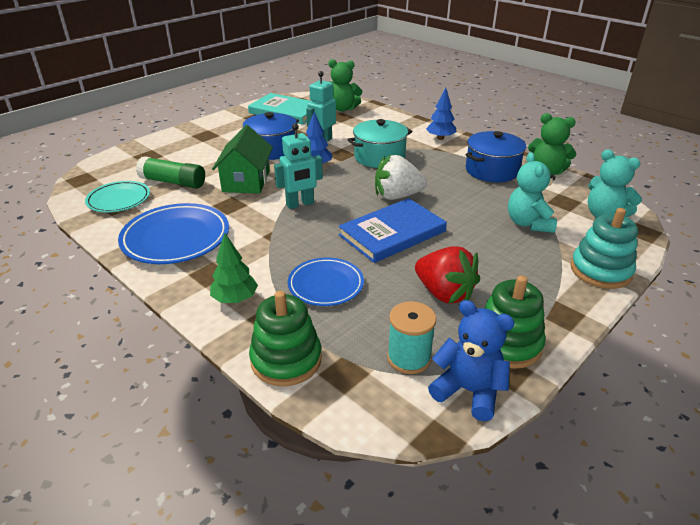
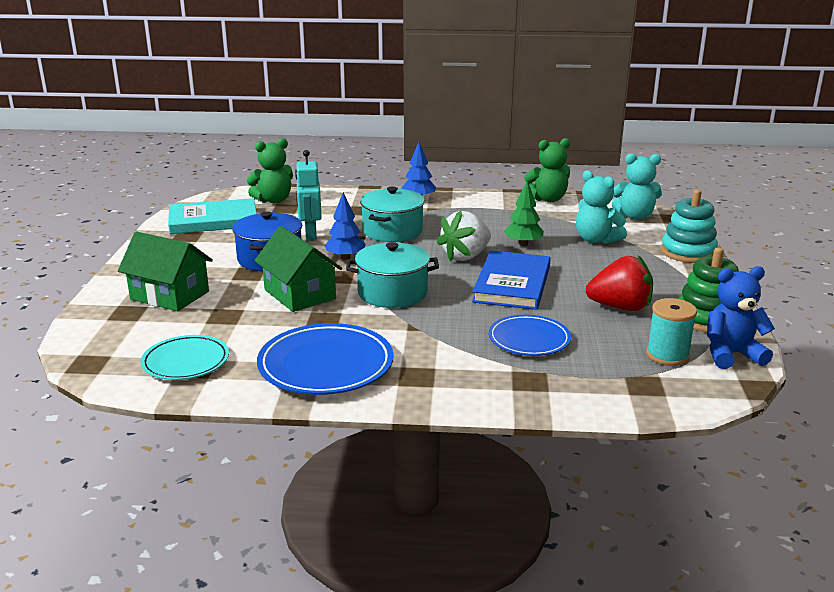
camera: 40 degrees left, 10 degrees down
(173, 182) = (217, 324): green glue stick -> none
(183, 153) = (170, 295): none -> green house
(235, 299) = (477, 382): green tree -> green tree (523, 244)
(286, 359) = (593, 397): green stacking toy -> none
(300, 204) = (392, 293): turquoise robot -> turquoise pot
(492, 170) = (506, 211): blue pot -> none

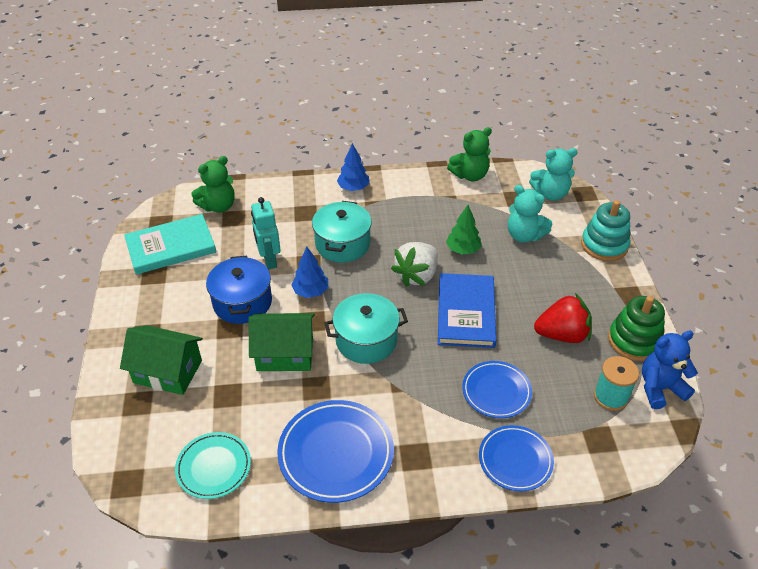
camera: 10 degrees left, 20 degrees up
(299, 294) = (285, 354): green house -> green house turned 45 degrees counterclockwise
(535, 390) = (515, 460): none -> blue plate

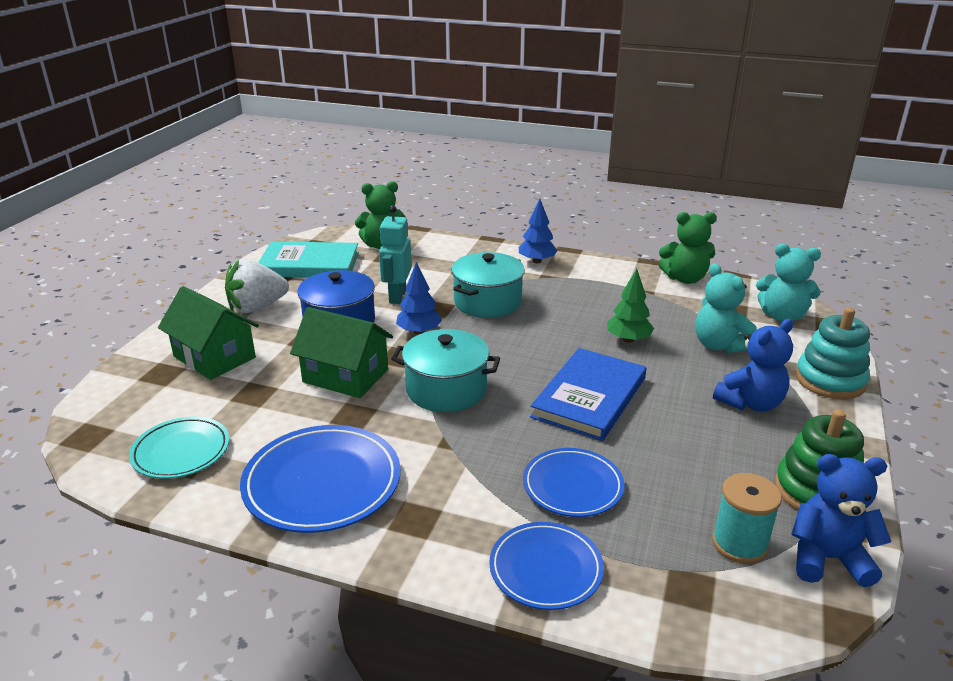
camera: 25 degrees right, 15 degrees down
(417, 275) = (553, 348): white strawberry -> white strawberry (257, 307)
(562, 334) = (708, 454): red strawberry -> none
(567, 282) = (750, 403): none -> blue teddy bear

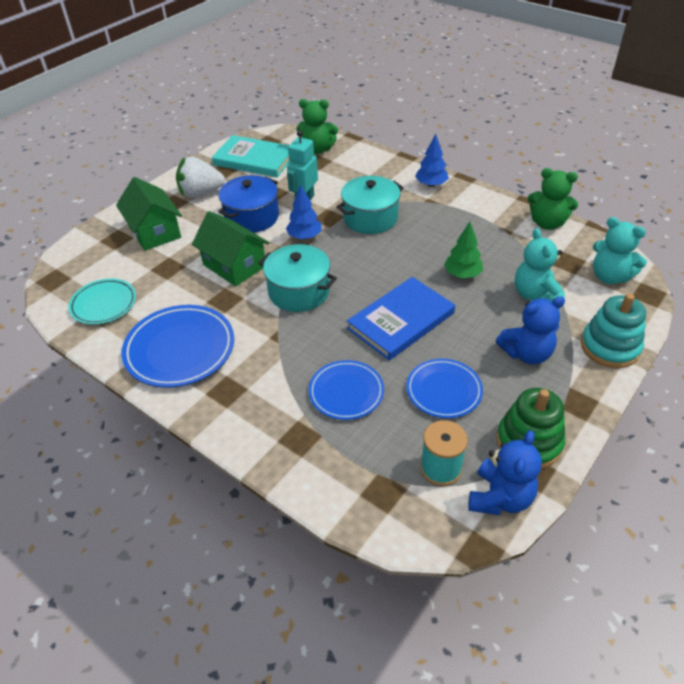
camera: 20 degrees right, 15 degrees up
(545, 569) = (292, 451): blue plate -> blue plate (443, 391)
(827, 558) = (500, 497): blue teddy bear -> blue teddy bear turned 90 degrees clockwise

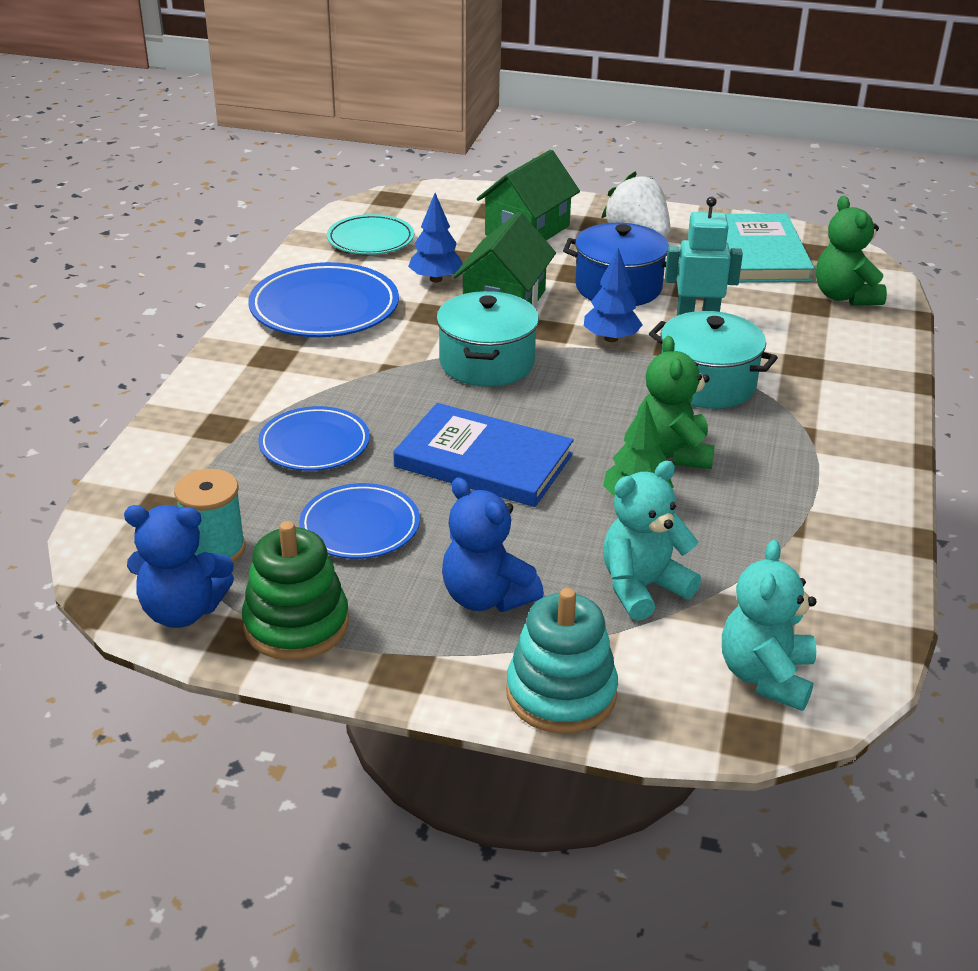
camera: 65 degrees right, 10 degrees down
(431, 184) = (860, 424): blue tree -> blue tree (436, 279)
(547, 223) = (868, 575): green teddy bear -> green teddy bear (673, 452)

